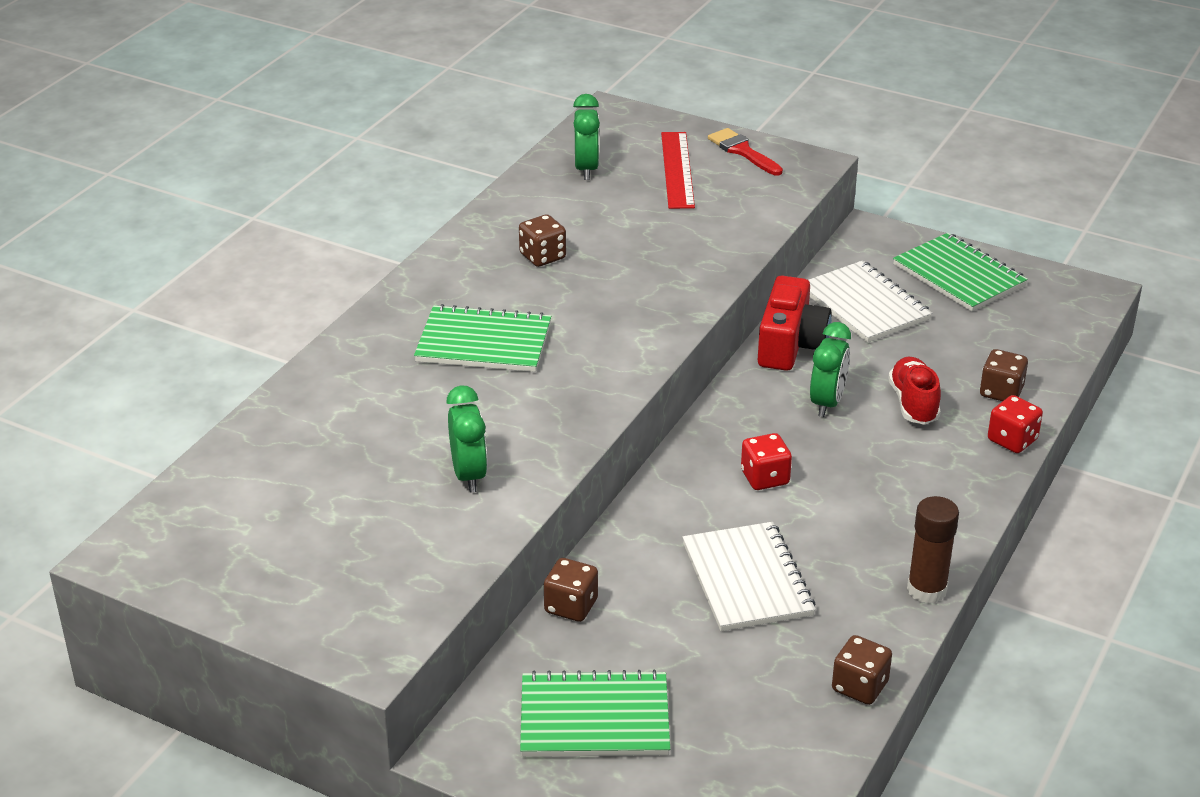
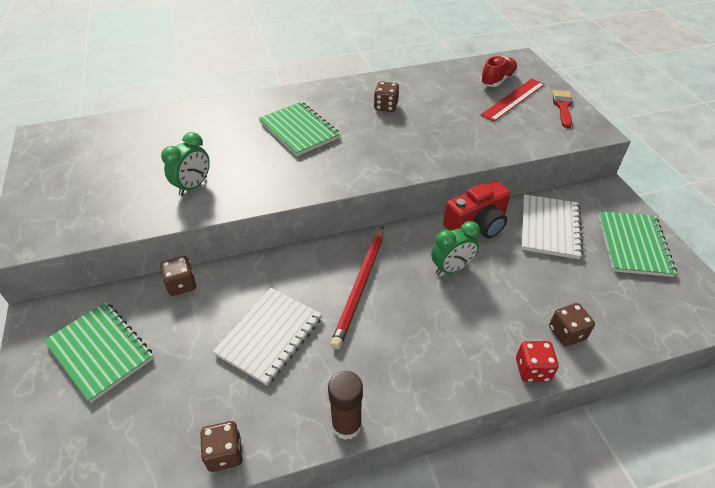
camera: 45 degrees right, 10 degrees up
(586, 169) = (468, 78): green clock -> none
(765, 478) = (360, 286): red dice -> red pencil
(913, 403) = (500, 302): red shoe -> red shoe (497, 80)

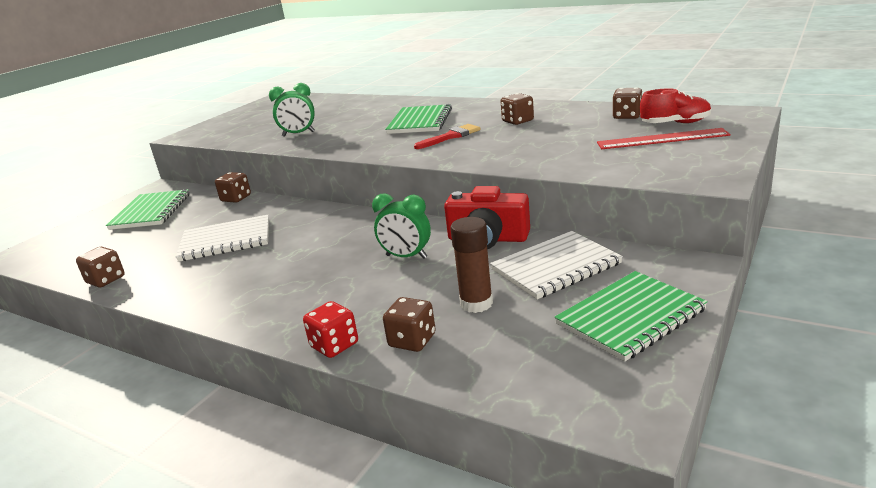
camera: 50 degrees right, 20 degrees down
(346, 425) = (172, 302): brown glue stick -> brown glue stick (476, 303)
(360, 286) = (323, 239): red pencil -> none
(456, 80) = (627, 116): none -> brown dice
(563, 106) = (714, 155): red brush -> red brush (451, 136)

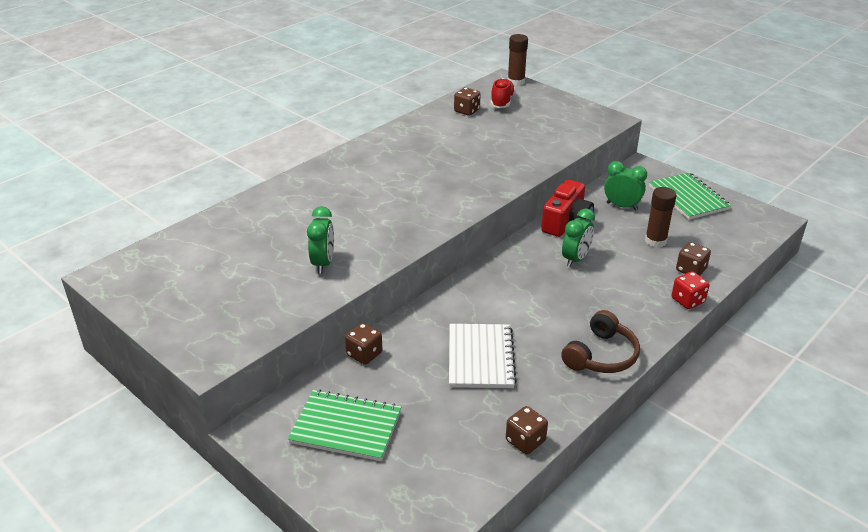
camera: 80 degrees left, 10 degrees up
(221, 299) = (601, 355): none -> brown headphones
(420, 121) = (370, 190): green notebook -> none
(451, 136) = (436, 182): red brush -> none
(517, 121) = (428, 149): brown dice -> none
(555, 267) = (621, 206): white notebook -> green clock
(662, 139) = (528, 113): red ruler -> none
(747, 118) = (516, 82): none -> brown glue stick

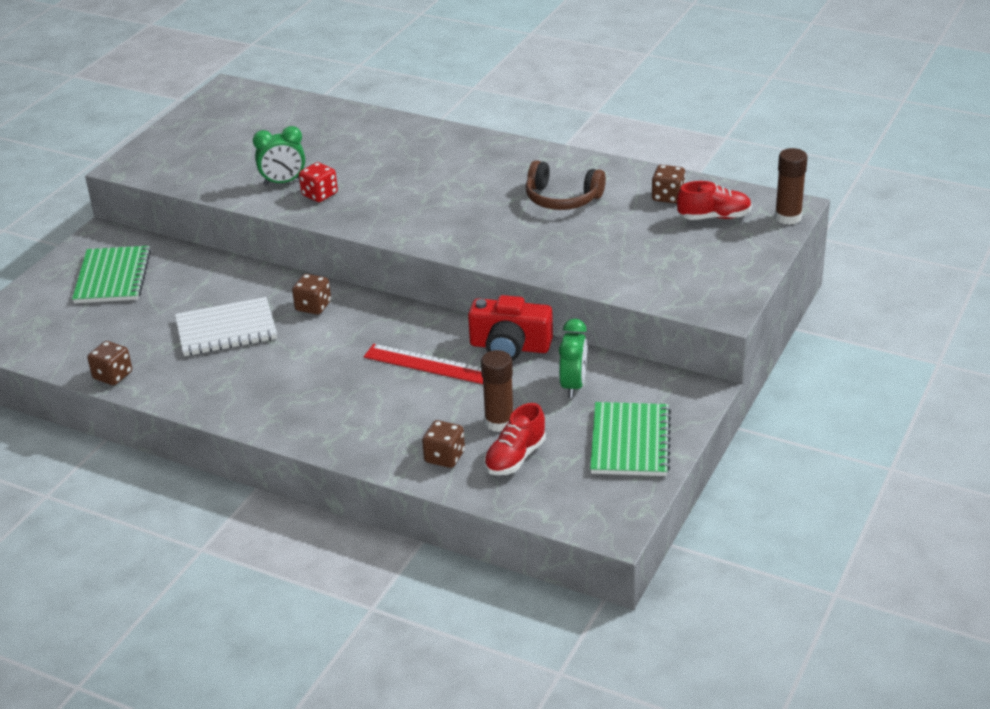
camera: 75 degrees right, 0 degrees up
(364, 354) = (213, 264): brown dice -> brown dice (313, 306)
(575, 259) = (429, 364): green clock -> red ruler
(601, 355) = (251, 405): brown headphones -> brown headphones (562, 199)
(687, 300) = (376, 459): red dice -> red dice (319, 194)
(688, 198) = (630, 442): green notebook -> green notebook turned 45 degrees counterclockwise
(697, 242) = (515, 458): none -> red shoe

